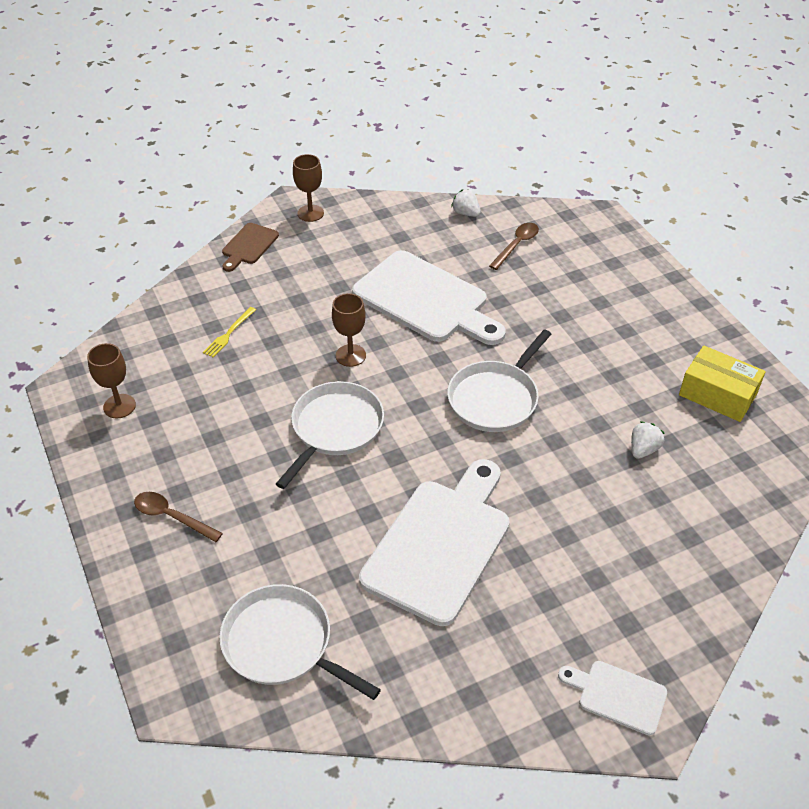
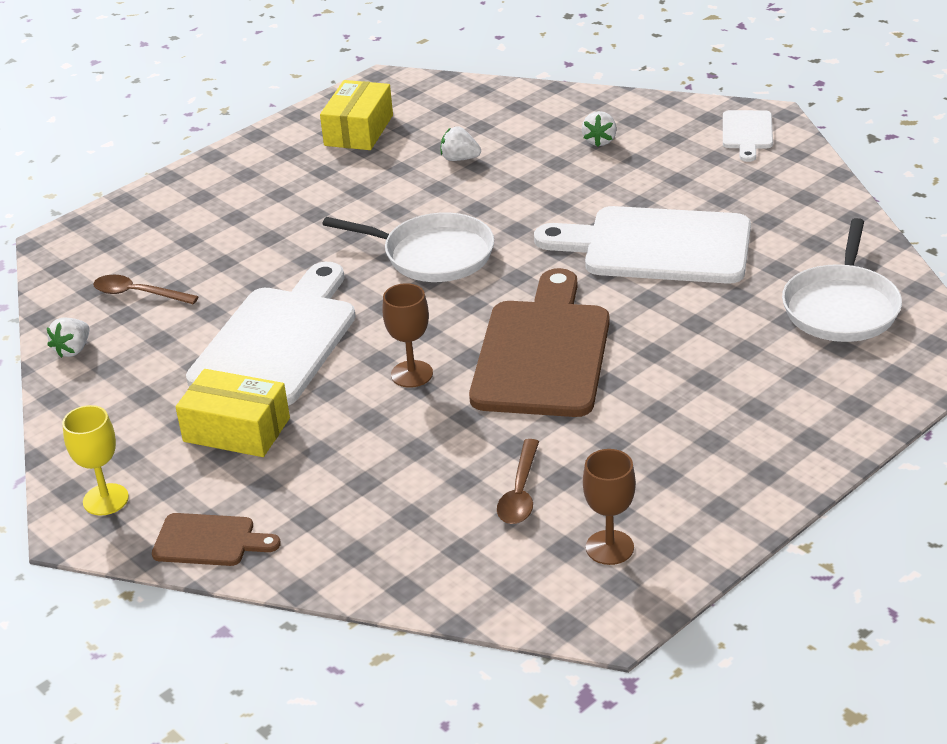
camera: 105 degrees left, 10 degrees down
(172, 517) = (750, 432): brown spoon -> brown spoon (520, 492)
(229, 333) = (418, 493): yellow fork -> none
(310, 213) = (105, 499): brown goblet -> yellow goblet
(335, 428) = (542, 352): white pan -> brown cutting board
(341, 269) = (236, 430): none -> yellow box
(642, 560) = (599, 141): none -> white strawberry

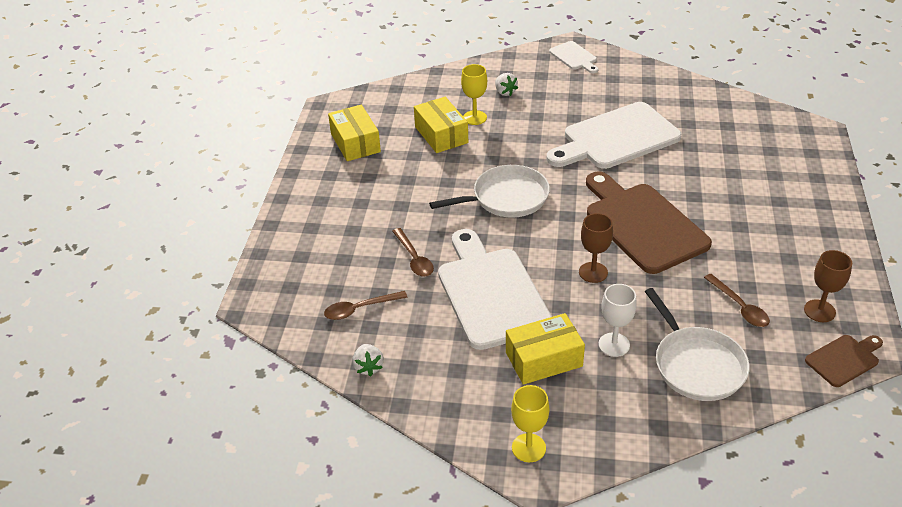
camera: 40 degrees left, 5 degrees up
(209, 540) = (624, 434): brown cutting board -> brown cutting board (844, 359)
(253, 271) = (414, 258): none -> brown spoon
(325, 455) = (614, 345): none -> white goblet
(460, 159) = (441, 135): white strawberry -> yellow box
(523, 155) = (474, 118): none -> yellow goblet
(841, 307) = (744, 130): white pan -> white pan (697, 365)

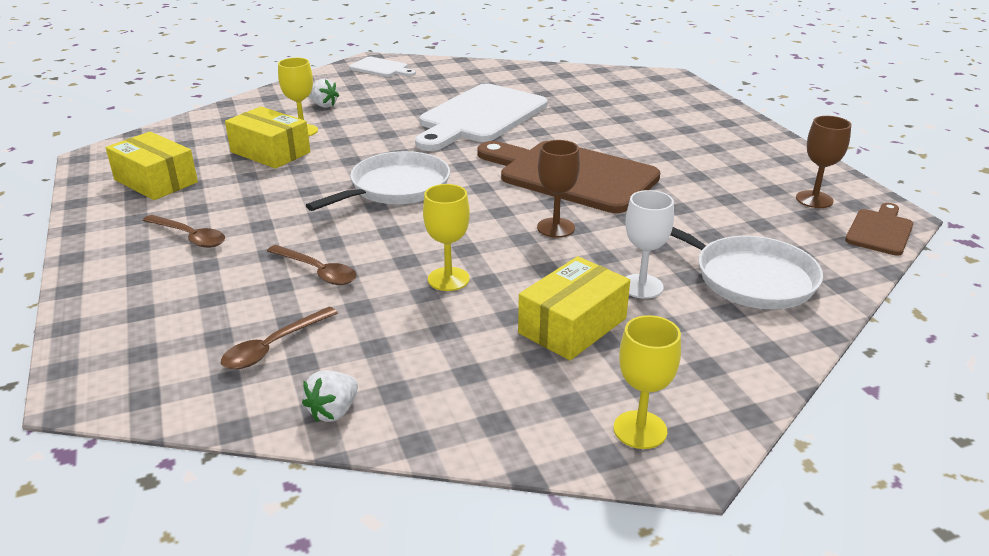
camera: 30 degrees left, 10 degrees down
(368, 367) = (333, 411): white strawberry -> white strawberry turned 75 degrees clockwise
(490, 293) = (448, 279): white cutting board -> yellow goblet
(739, 307) = (737, 216): brown spoon -> brown spoon (189, 237)

